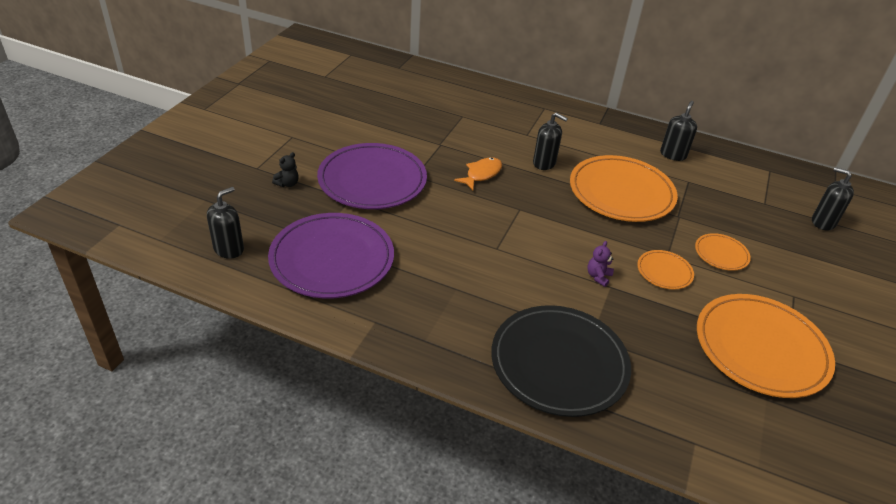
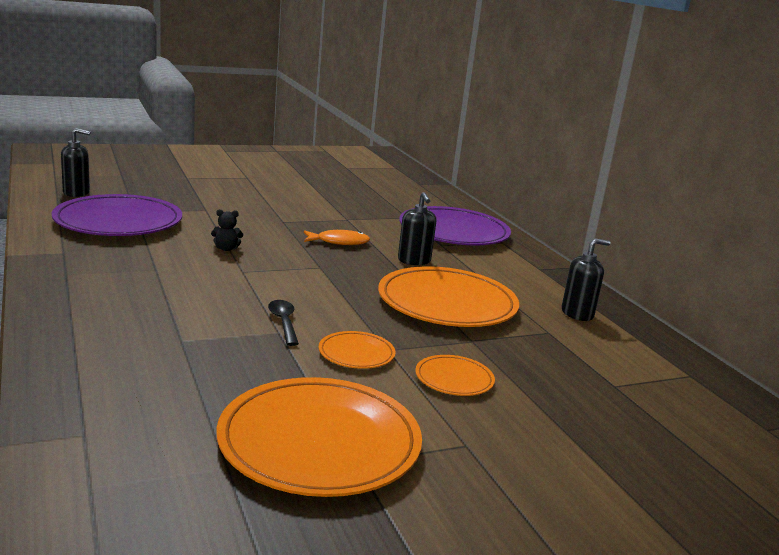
camera: 45 degrees right, 20 degrees down
(287, 184) = (186, 189): black teddy bear -> black teddy bear (226, 249)
(372, 180) = (245, 210): purple plate -> purple plate (454, 232)
(559, 363) = (116, 334): black plate -> none
(598, 276) = (284, 322): purple teddy bear -> black spoon
(823, 222) = (669, 435): black soap dispenser -> none

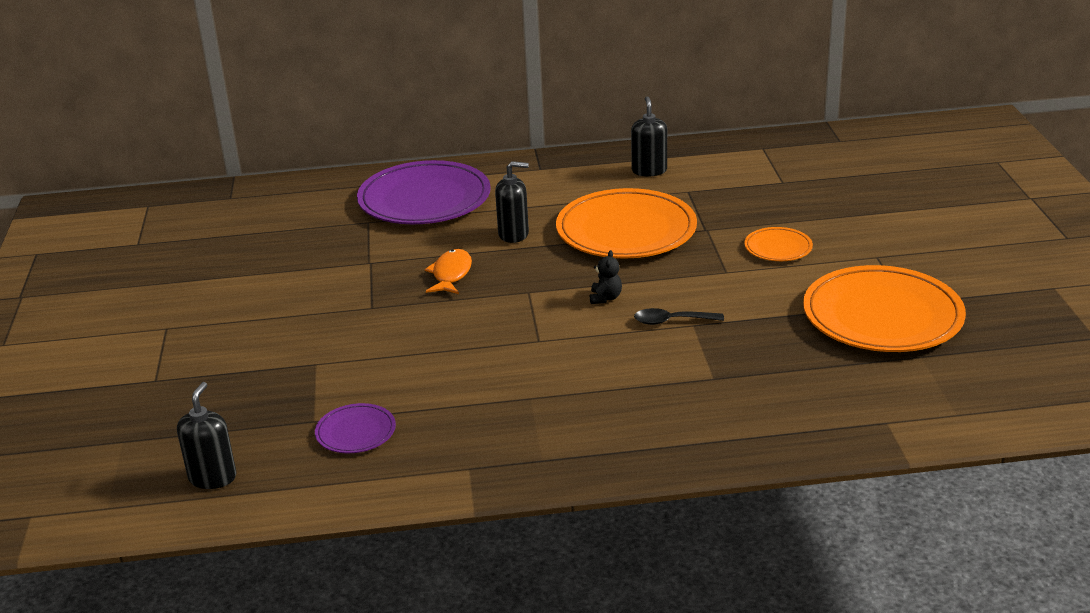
camera: 70 degrees left, 10 degrees up
(118, 222) = (355, 432): purple plate -> purple plate, size x0.47
(226, 249) = (466, 350): black teddy bear -> black teddy bear (605, 298)
(356, 353) = (735, 288): orange plate -> none

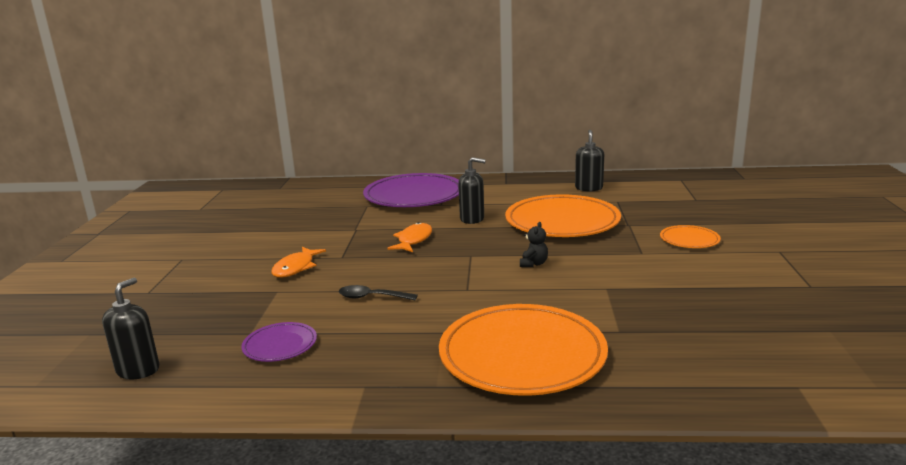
camera: 10 degrees right, 10 degrees down
(321, 328) = (296, 268): none -> orange fish
(672, 321) = (588, 284): black spoon -> black spoon (372, 297)
(882, 316) = (787, 294): orange plate -> orange plate (522, 355)

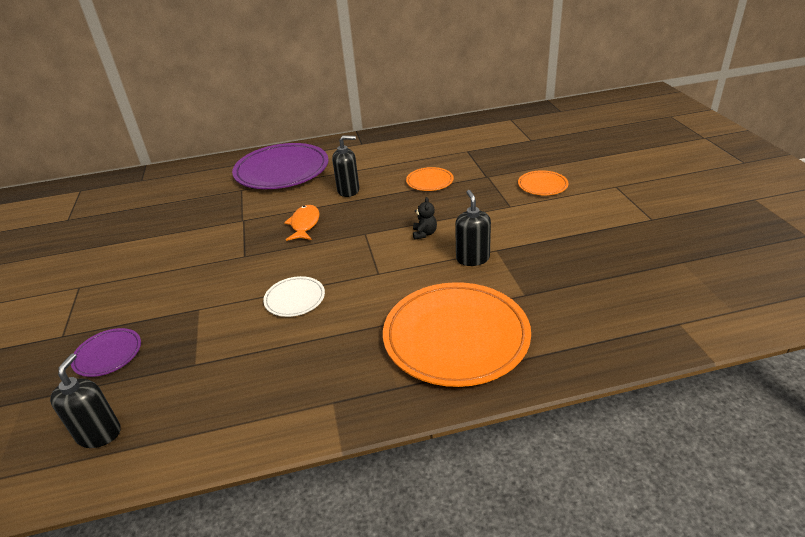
camera: 15 degrees left, 15 degrees up
(280, 345) = (231, 373): purple plate -> purple plate (108, 354)
(296, 268) = (204, 277): orange fish -> none
(372, 297) = (295, 299): black spoon -> white plate
(562, 221) = (429, 181): orange plate -> orange plate, size x0.47
(589, 188) = (437, 139): black soap dispenser -> black soap dispenser (472, 258)

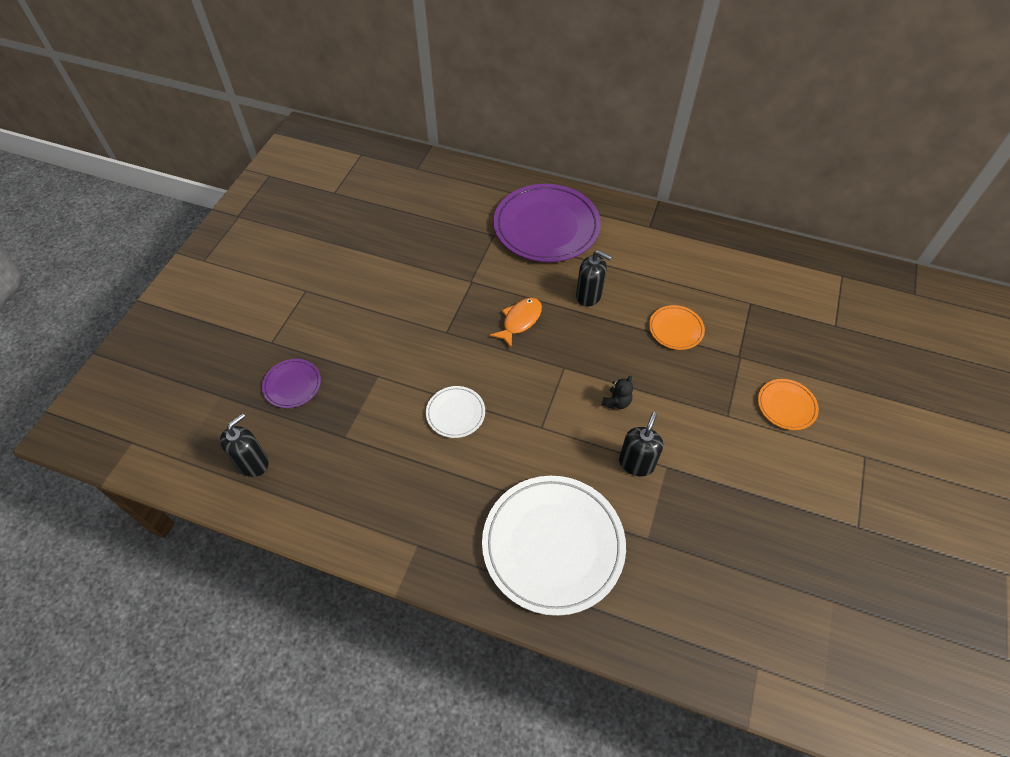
camera: 30 degrees right, 20 degrees up
(456, 337) = (553, 545): orange plate -> white plate

